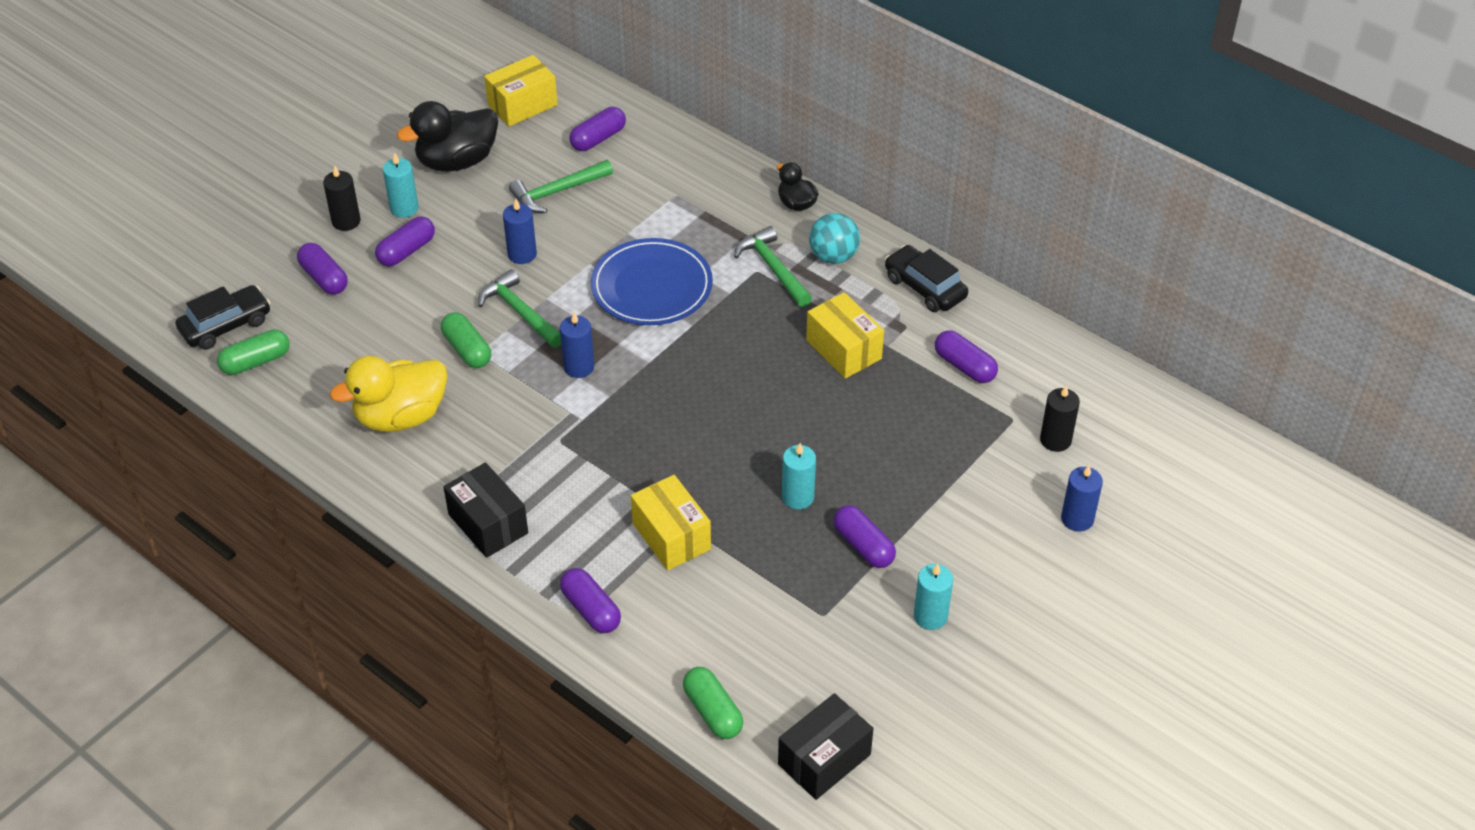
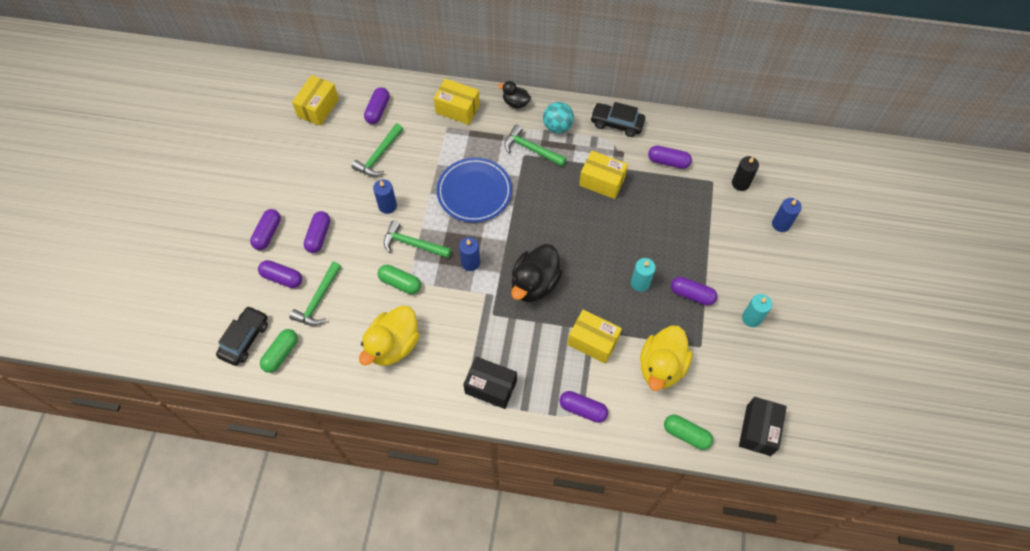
camera: 30 degrees left, 15 degrees up
(346, 221) = (268, 233): black candle -> purple capsule
(349, 323) = (318, 300): none -> green hammer
(404, 208) = (297, 208): turquoise candle -> none
(457, 161) = (306, 163): black duck -> black duck (534, 284)
(708, 179) = (457, 109): none -> yellow box
(744, 612) = (661, 367): none -> yellow duck

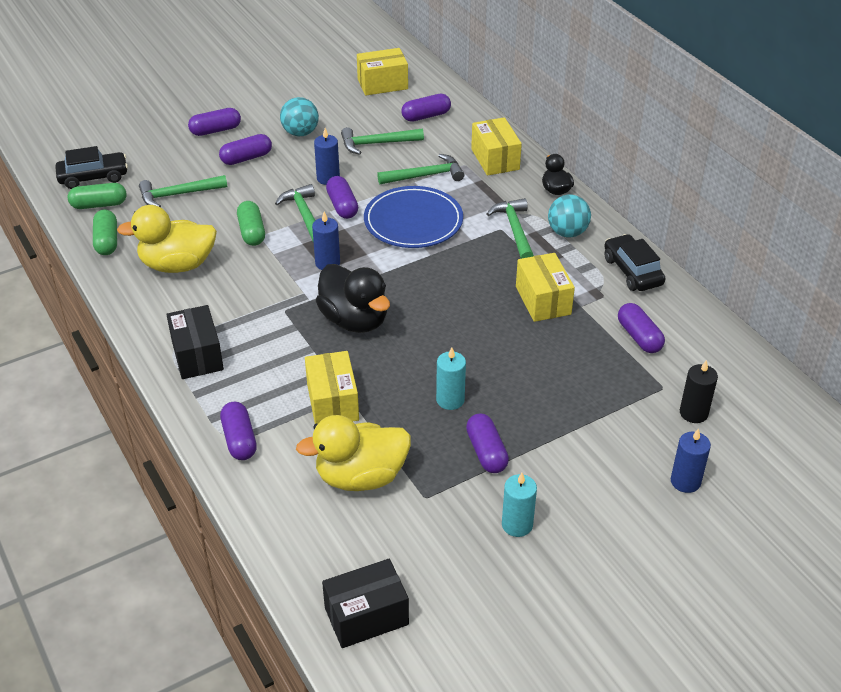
camera: 50 degrees right, 20 degrees down
(282, 278) = (179, 162): purple capsule -> purple capsule (342, 206)
(323, 188) = (300, 133): none -> turquoise ball
(437, 155) = (425, 176): none -> green hammer
(534, 284) = (354, 320): black duck -> black duck turned 120 degrees counterclockwise
(686, 434) = (293, 547): green capsule -> green capsule (107, 241)

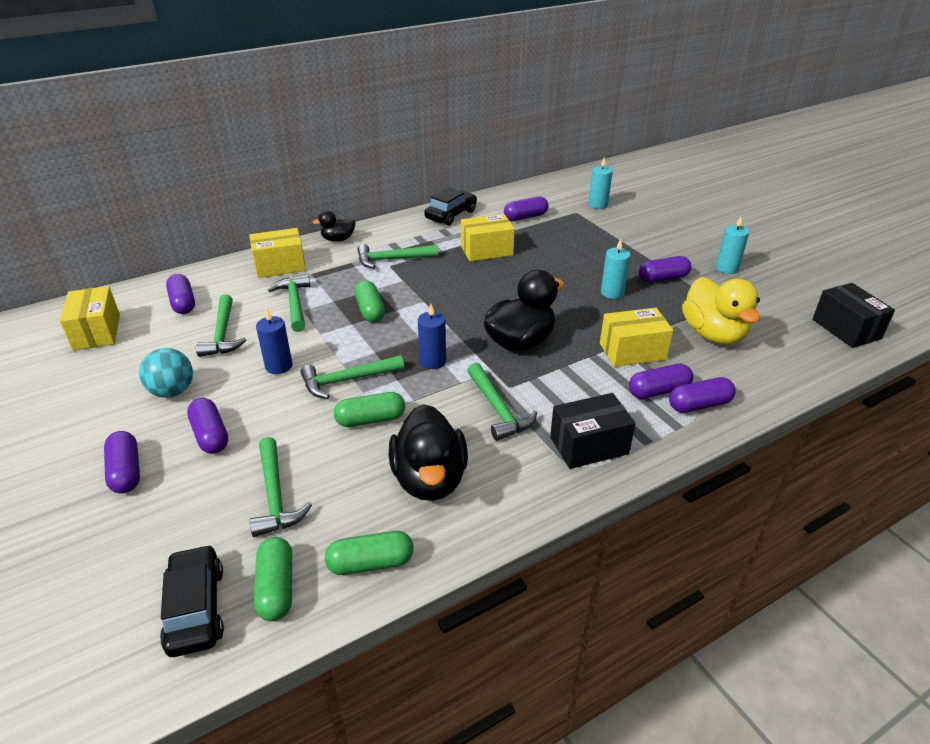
camera: 90 degrees left, 5 degrees down
(177, 265) = (429, 479): yellow duck -> black duck
(254, 302) = (498, 409): none -> green hammer
(342, 206) = (334, 354): purple capsule -> purple capsule (658, 391)
(413, 221) = (370, 310): blue plate -> green capsule
(567, 232) = (399, 237): turquoise ball -> none
(632, 271) = (451, 215): black car -> black car turned 150 degrees clockwise
(685, 481) = (660, 212): blue candle -> none
(693, 413) = (598, 205): black candle -> turquoise candle

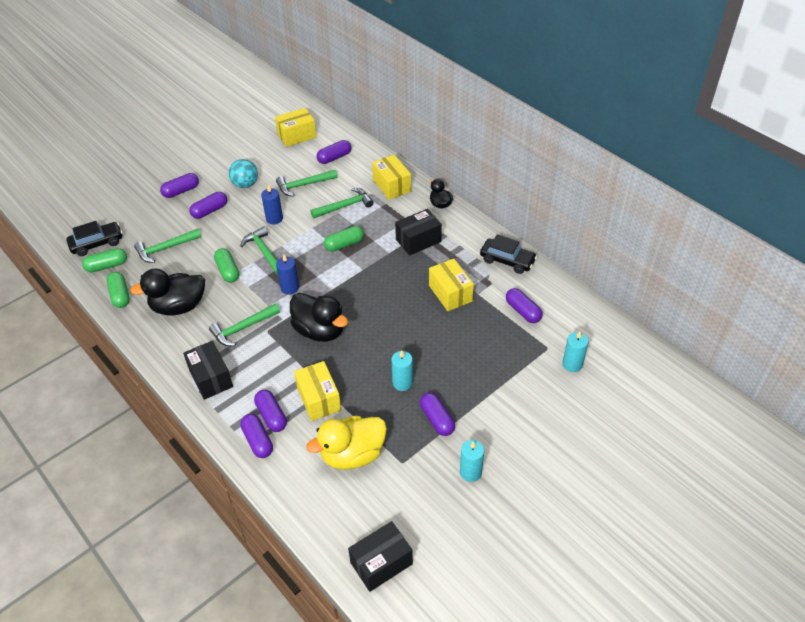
camera: 80 degrees right, 10 degrees up
(392, 259) = (418, 241): green hammer -> black box

